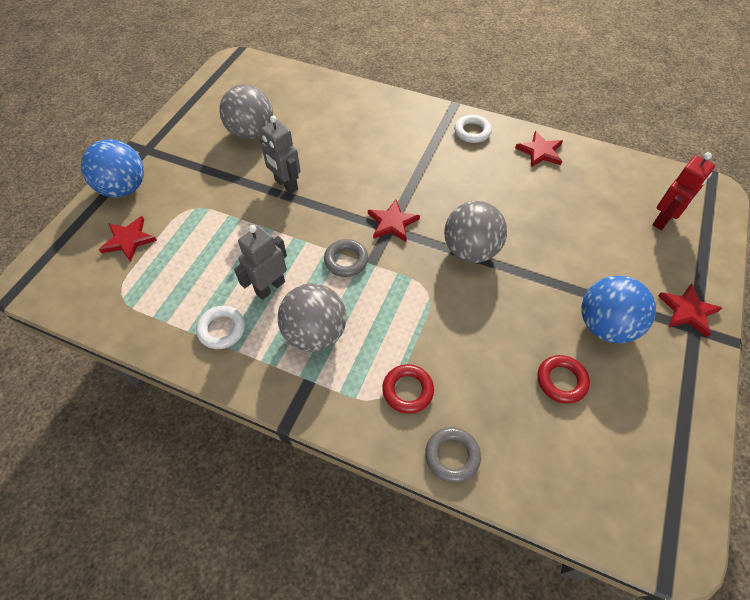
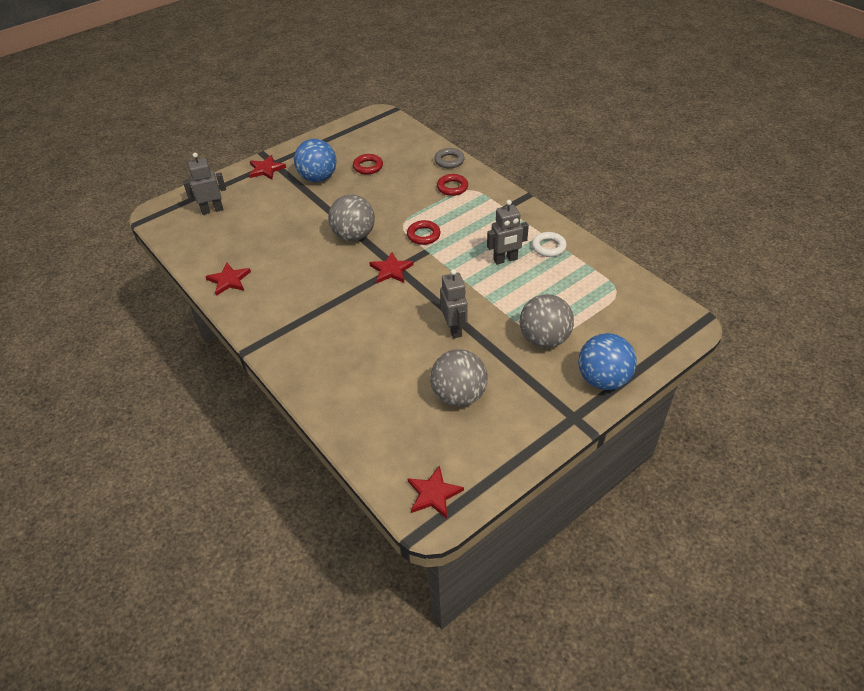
camera: 150 degrees left, 10 degrees down
(128, 240) = (605, 329): red star -> red star (433, 494)
(315, 333) = (489, 226): grey ball -> grey ball (544, 339)
(346, 260) = (442, 258): grey ring -> none
(390, 284) = (423, 235): none -> red ring
(472, 132) = (261, 317): white ring -> none
(663, 220) = (212, 210): red robot -> grey robot

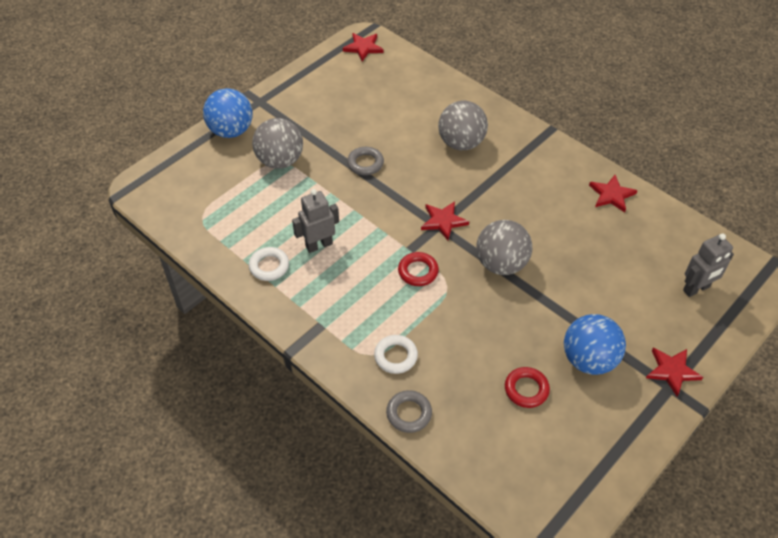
camera: 170 degrees right, 5 degrees up
(452, 187) = (395, 356): red ring -> white ring
(454, 329) = (365, 163): grey robot -> grey ring
(458, 395) = (354, 109): grey ball -> grey ball (461, 143)

